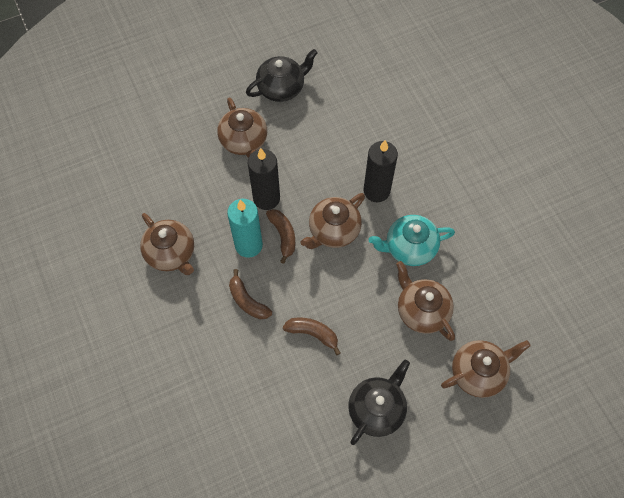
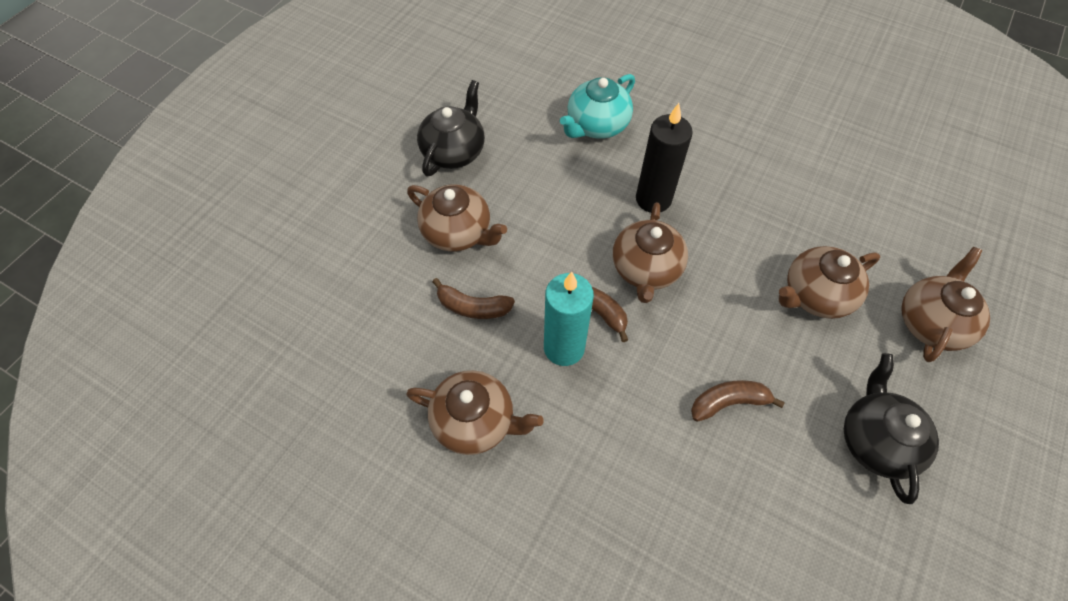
camera: 35 degrees left, 5 degrees down
(247, 301) = (620, 416): brown banana -> brown banana (473, 307)
(266, 198) = (539, 280): black candle -> none
(409, 247) = (740, 237): turquoise teapot -> turquoise teapot (596, 125)
(421, 310) = (815, 295): brown teapot -> brown teapot turned 45 degrees counterclockwise

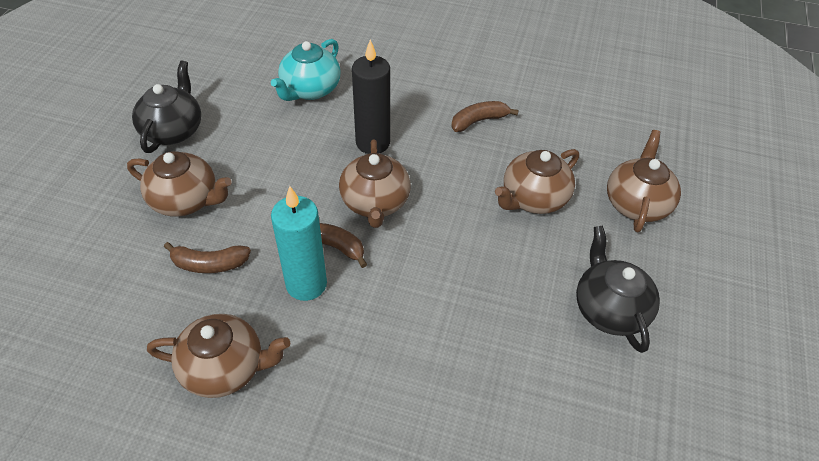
camera: 15 degrees left, 10 degrees down
(728, 402) = (471, 303): brown banana -> brown banana (478, 121)

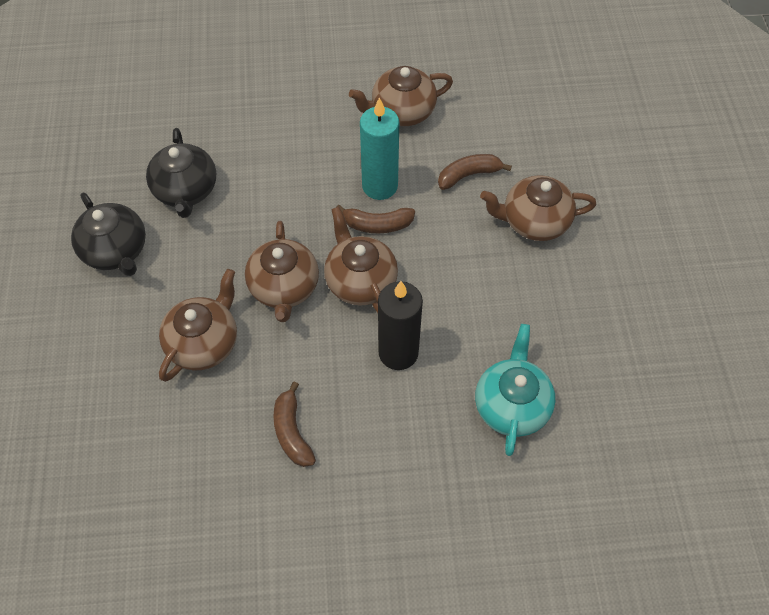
camera: 160 degrees right, 10 degrees up
(173, 130) = (611, 290): black teapot -> black teapot (186, 191)
(478, 121) = (292, 432): brown banana -> brown banana turned 120 degrees clockwise
(636, 203) = (93, 376): brown teapot -> brown teapot (284, 288)

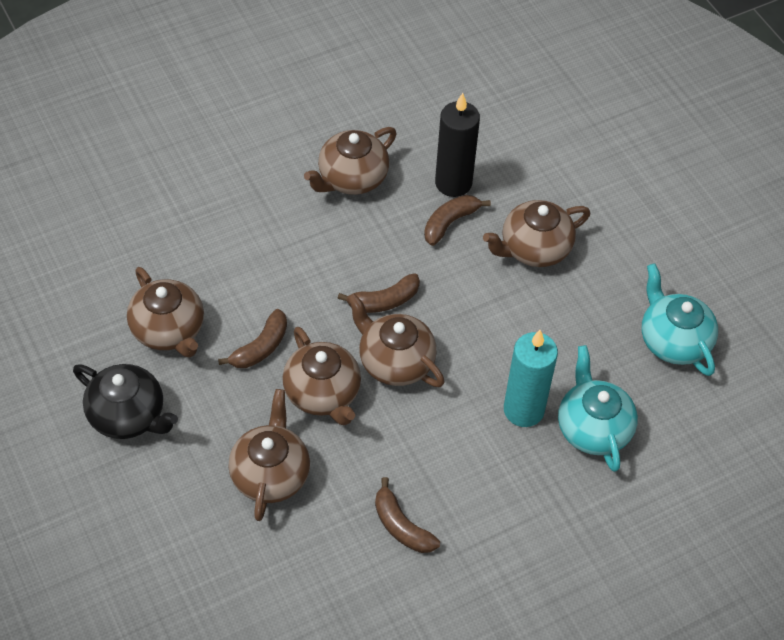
camera: 25 degrees left, 5 degrees down
(186, 191) = (169, 330): black teapot -> brown teapot
(253, 230) = (261, 347): none -> brown banana
(380, 186) = (367, 261): turquoise candle -> turquoise candle (523, 410)
(398, 353) = (465, 417): black candle -> black candle (453, 183)
(627, 349) = (673, 340): none -> turquoise teapot

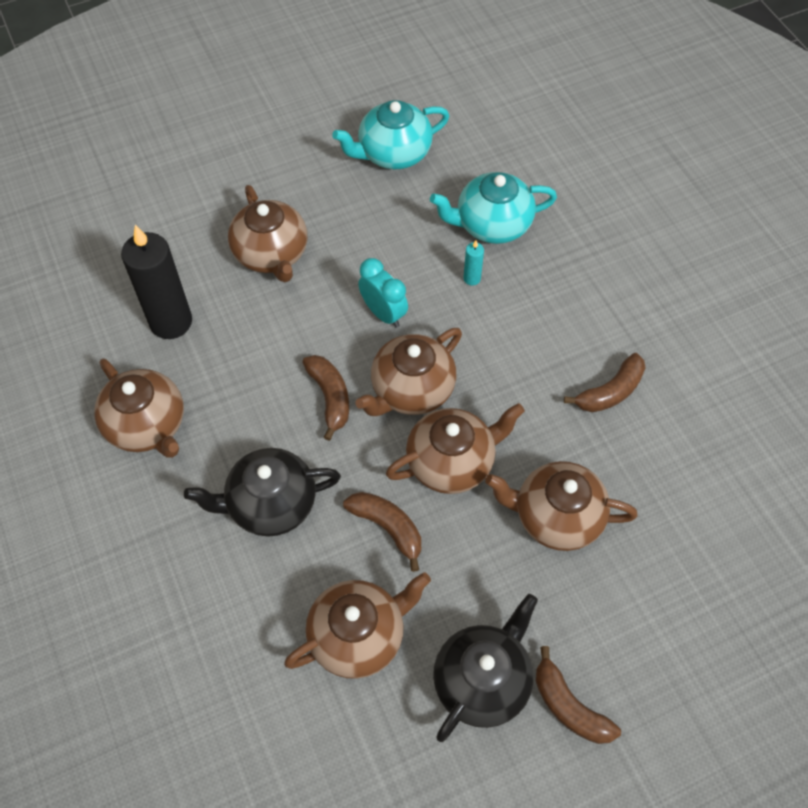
camera: 85 degrees left, 5 degrees up
(282, 265) = (270, 504): none -> black teapot
(450, 223) = (227, 328): brown banana -> brown banana (569, 706)
(476, 338) = (383, 313): none -> turquoise clock
(523, 410) = (472, 278): turquoise candle -> turquoise candle, size x0.42

